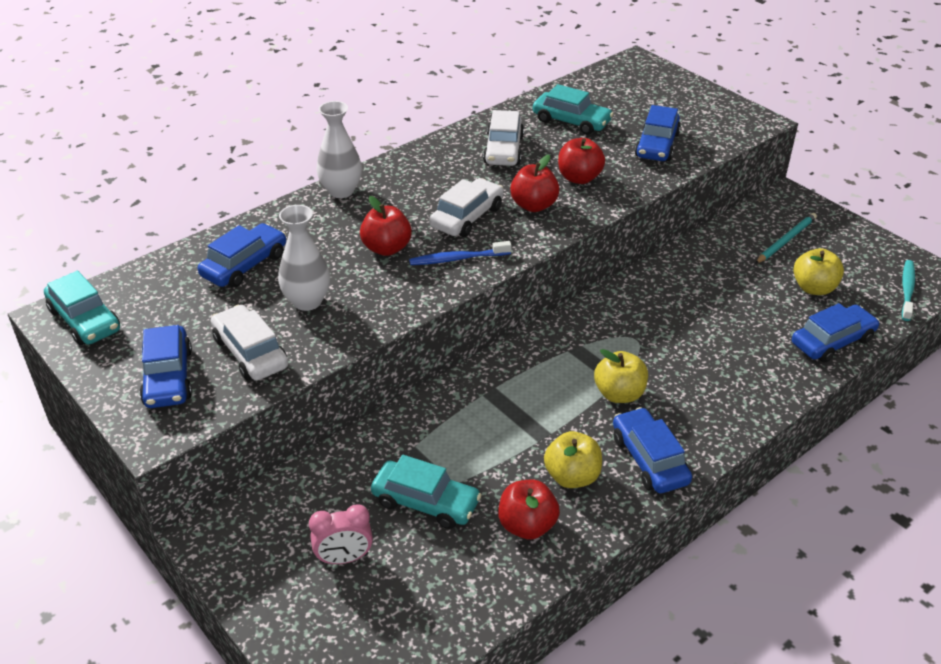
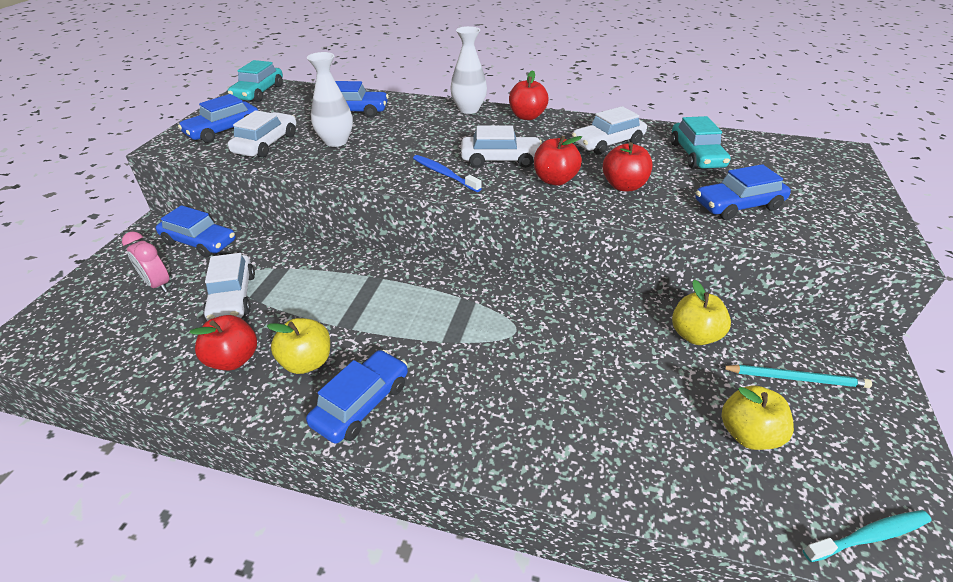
camera: 55 degrees right, 0 degrees up
(386, 248) = (424, 145): red apple -> red apple (527, 116)
(425, 502) = (232, 297): turquoise car -> white car
(619, 394) = (433, 349): yellow apple -> yellow apple (694, 335)
(832, 341) = (676, 488): blue car -> blue car (199, 242)

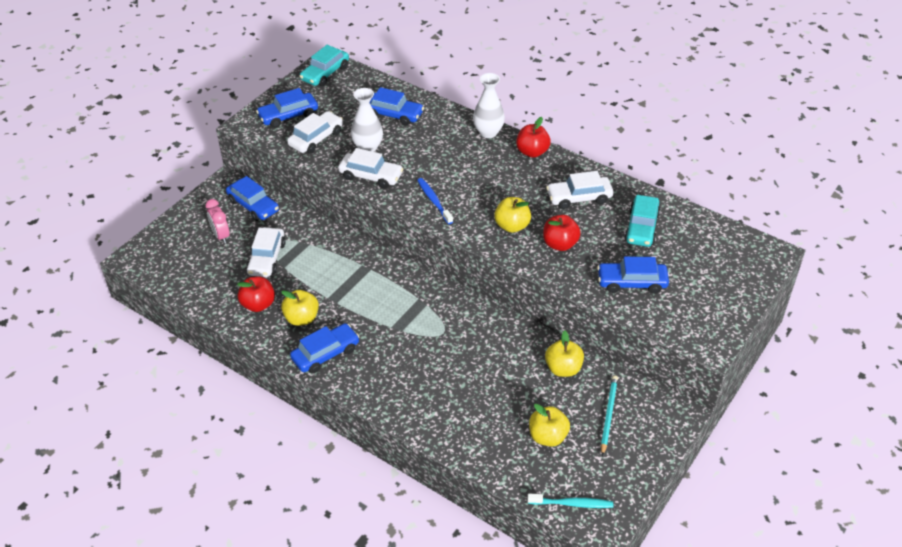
camera: 20 degrees right, 5 degrees up
(500, 159) = (483, 196): white car -> white car (371, 176)
(554, 180) = (512, 226): red apple -> yellow apple
(796, 378) = (608, 415): turquoise pencil -> turquoise pencil turned 105 degrees counterclockwise

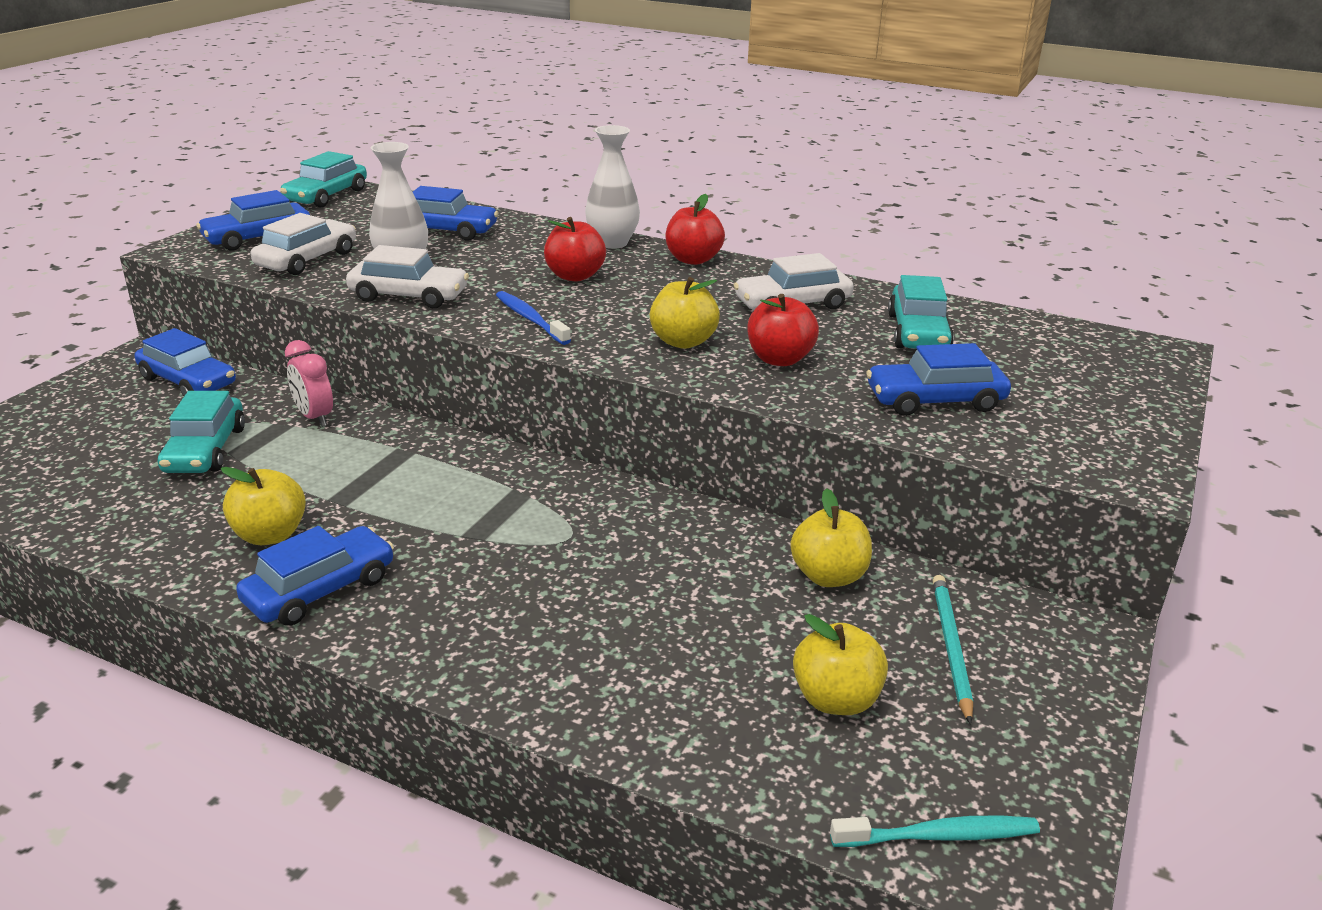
camera: 10 degrees left, 15 degrees down
(221, 236) = (116, 424): pink clock -> pink clock (314, 417)
(258, 304) = (178, 519): red apple -> red apple (575, 276)
(267, 258) = (205, 450): white car -> turquoise car

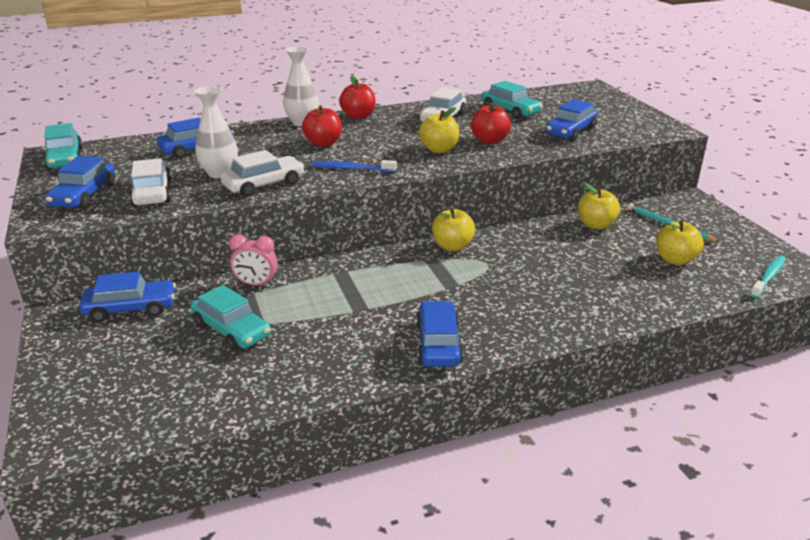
camera: 45 degrees left, 0 degrees up
(270, 535) = (362, 340): yellow apple -> yellow apple (452, 246)

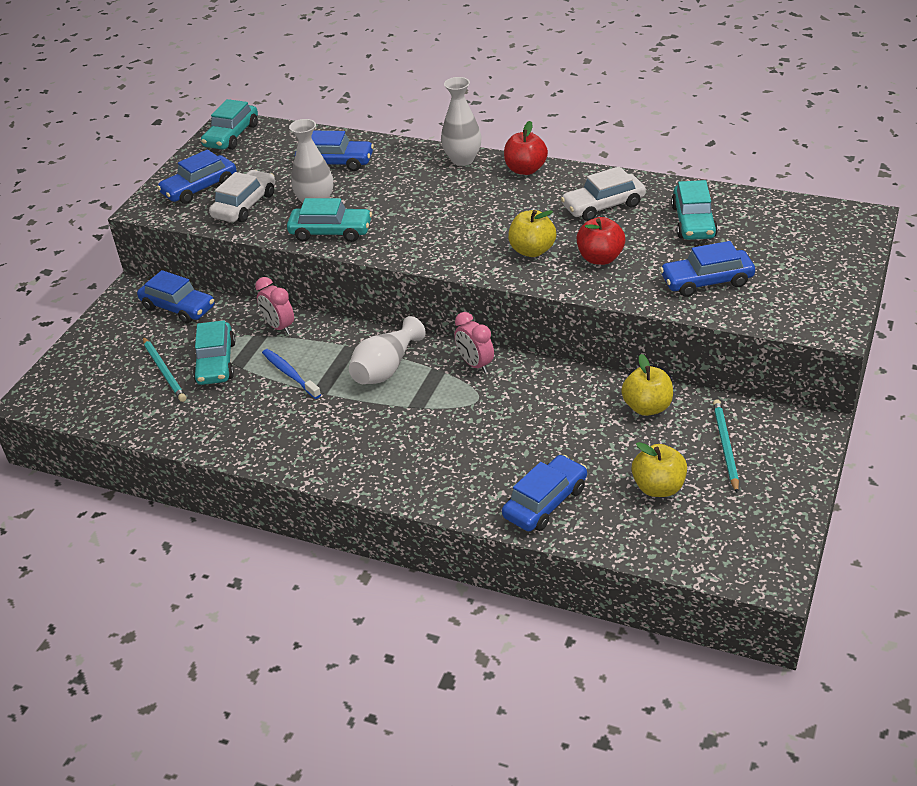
camera: 45 degrees right, 10 degrees up
(185, 358) = (164, 371): none -> turquoise pencil
(264, 184) = (331, 232): white car -> turquoise car
(323, 143) = (443, 197): red apple -> none
(352, 169) = (422, 243): blue toothbrush -> blue toothbrush (290, 374)
(390, 274) = (386, 368): none -> white vase
(438, 343) = (332, 454): blue car -> blue car (545, 502)
(452, 246) = (475, 364): yellow apple -> pink clock
(768, 277) = (721, 557): turquoise toothbrush -> none

